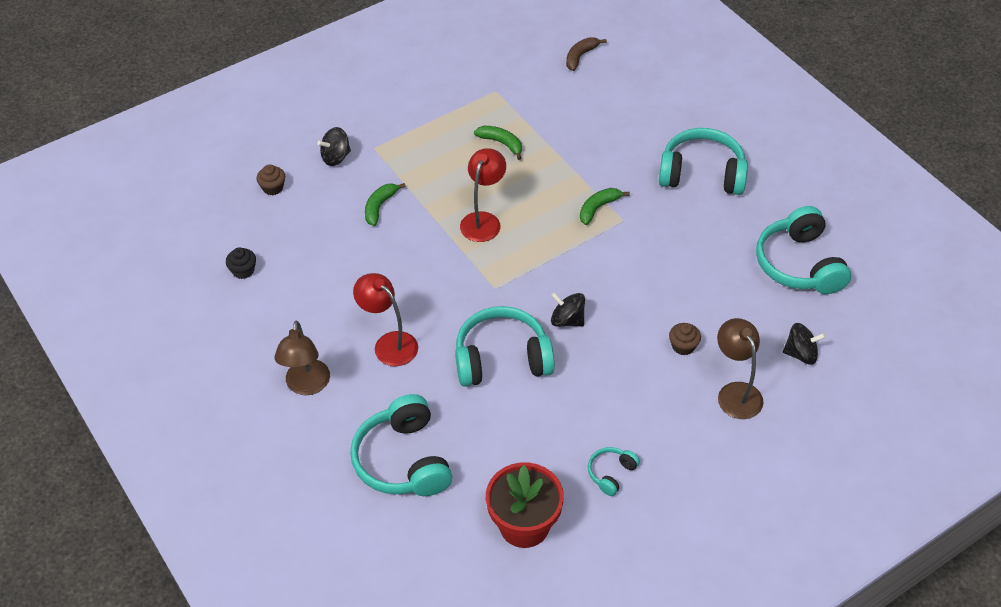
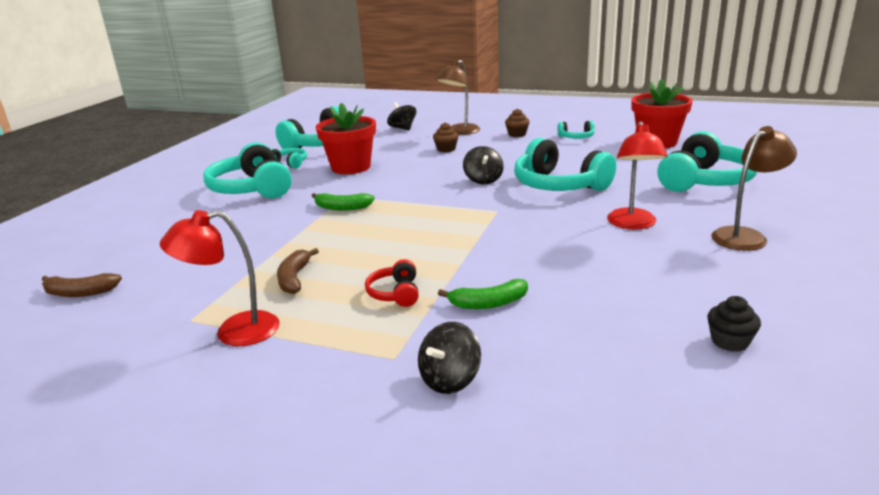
camera: 125 degrees left, 25 degrees down
(273, 188) = (581, 403): brown cupcake -> brown cupcake (517, 134)
(336, 157) = (450, 380): black spinning top -> black spinning top turned 105 degrees clockwise
(434, 176) = (395, 293): none -> red headphones
(483, 220) = (425, 244): red lamp -> red lamp (234, 332)
(501, 143) = (294, 278): green banana -> brown banana
(697, 254) = (351, 167): none -> red flower pot
(755, 219) = (289, 163): none -> turquoise headphones

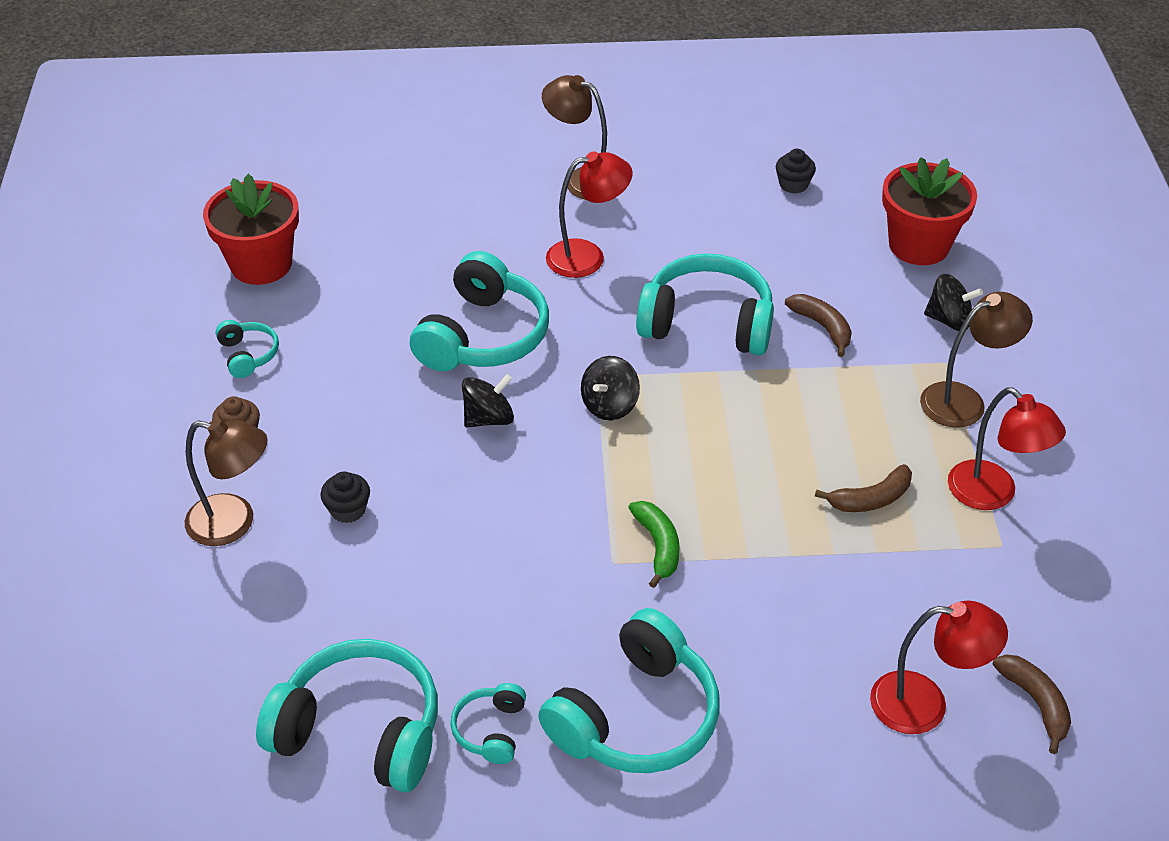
camera: 115 degrees left, 20 degrees up
(140, 257) = (925, 704): none -> red lamp
(339, 352) = (964, 400): none -> brown lamp
(351, 167) = (482, 615): red flower pot -> red flower pot (918, 245)
(395, 293) = (847, 399): red headphones -> none
(402, 128) = (219, 629): black spinning top -> black spinning top (609, 405)
(446, 149) = (348, 510): brown cupcake -> black cupcake
(489, 303) = (822, 327): green banana -> brown banana
(705, 181) = (423, 212): turquoise headphones -> turquoise headphones (707, 323)

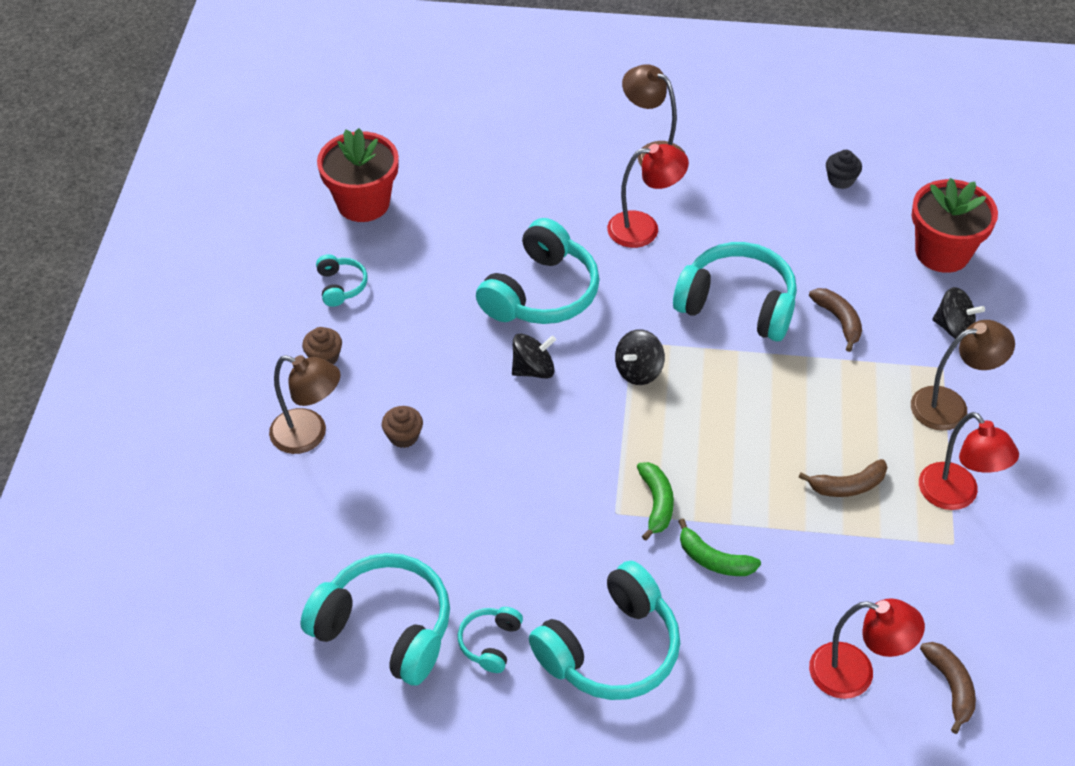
camera: 10 degrees right, 5 degrees up
(348, 510) = (403, 436): black cupcake -> brown cupcake
(736, 599) = (714, 560): none -> green banana

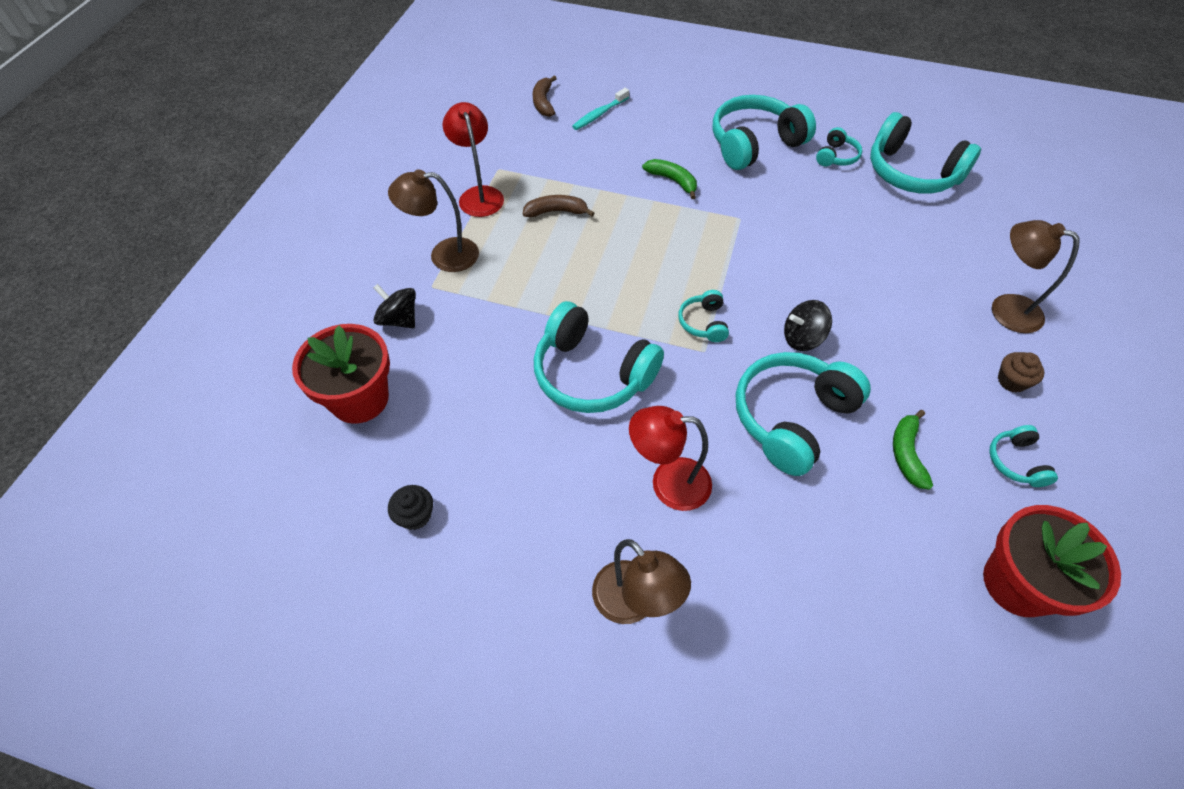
camera: 170 degrees left, 5 degrees up
(403, 436) = (919, 296): brown cupcake -> none
(638, 371) = (703, 323): black spinning top -> turquoise headphones
(656, 503) = (707, 220): green banana -> green banana (906, 454)
(838, 320) = (501, 342): brown banana -> none
(855, 674) = (599, 114): red lamp -> turquoise toothbrush

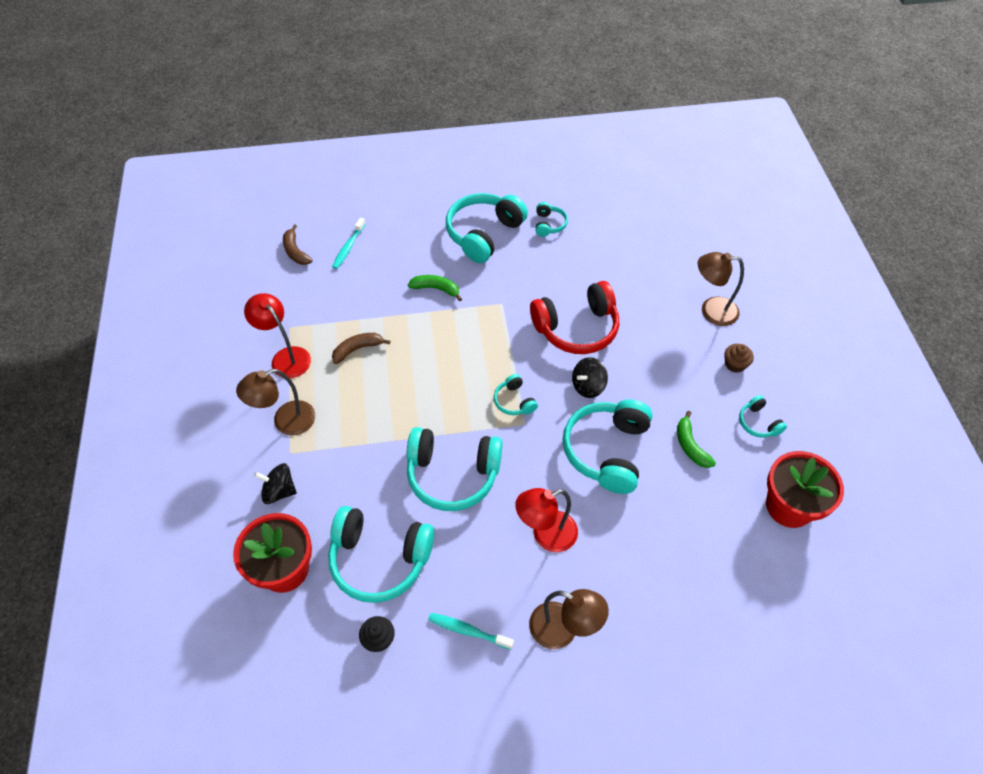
camera: 25 degrees left, 0 degrees up
(519, 552) = (468, 630): none -> turquoise toothbrush
(818, 272) = (577, 328): none -> red headphones
(911, 173) = (607, 220): turquoise headphones -> turquoise headphones (379, 559)

